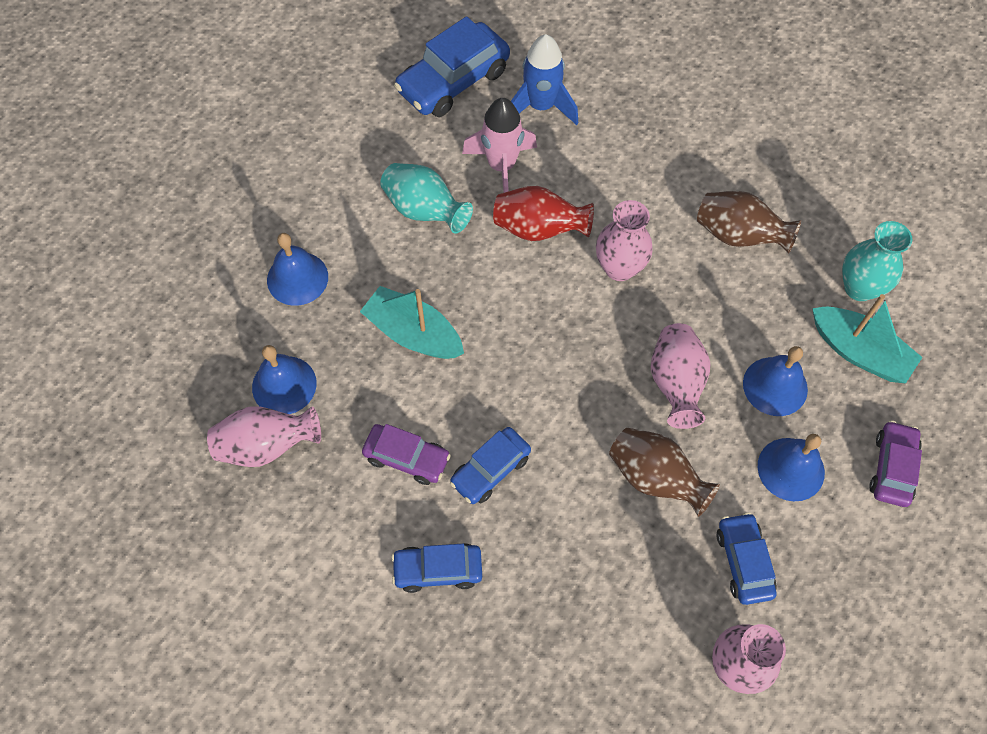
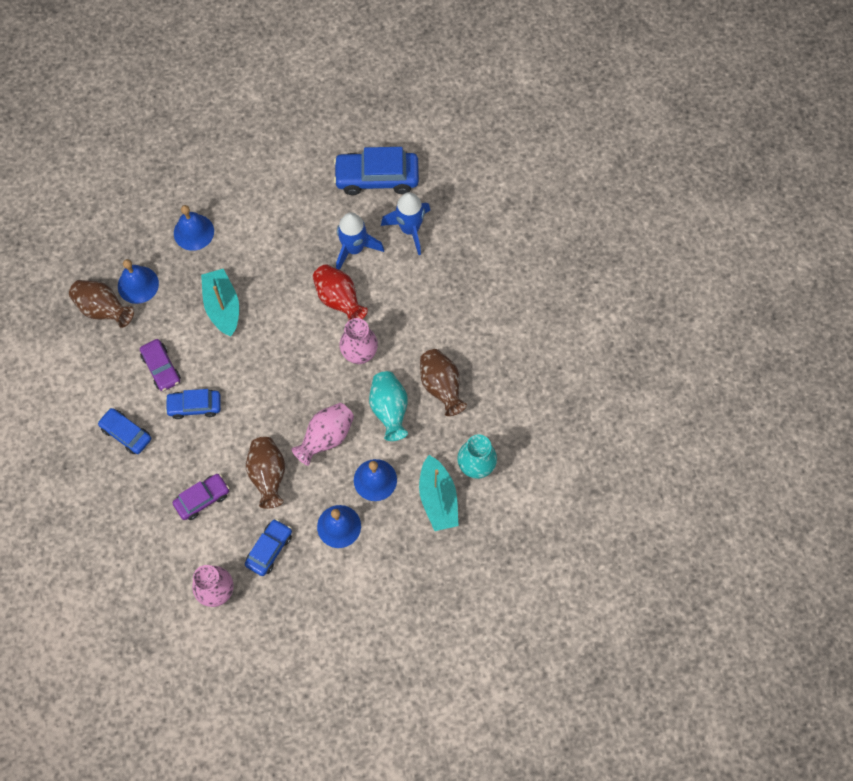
camera: 40 degrees right, 5 degrees up
(267, 446) = (103, 309): pink vase -> brown vase
(424, 210) = (290, 243): turquoise vase -> turquoise vase (389, 410)
(501, 166) = (354, 249): pink rocket -> blue rocket
(892, 468) = (390, 568): purple car -> purple car (202, 499)

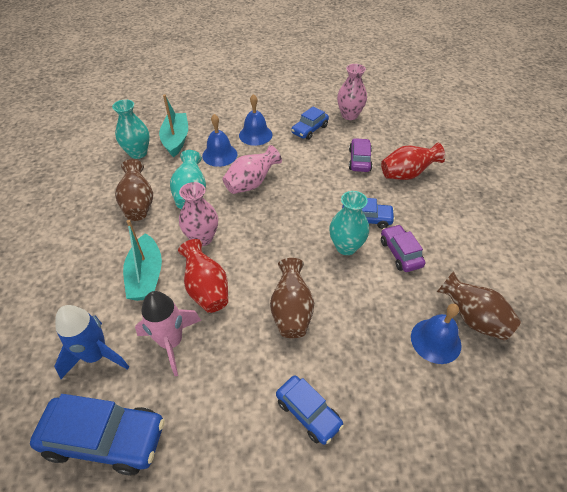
camera: 170 degrees left, 20 degrees down
(126, 433) = (429, 208): blue car -> blue car (308, 413)
(146, 483) = (407, 174): none -> red vase
(193, 232) = (369, 398): blue bell -> none
(202, 499) = (359, 160): purple car -> purple car turned 120 degrees clockwise
(215, 367) = (346, 247): none -> turquoise vase
(223, 307) = (335, 301): turquoise boat -> turquoise boat (146, 276)
(268, 475) = (304, 167): brown vase -> brown vase (291, 311)
(354, 249) = (171, 342): blue rocket -> pink rocket

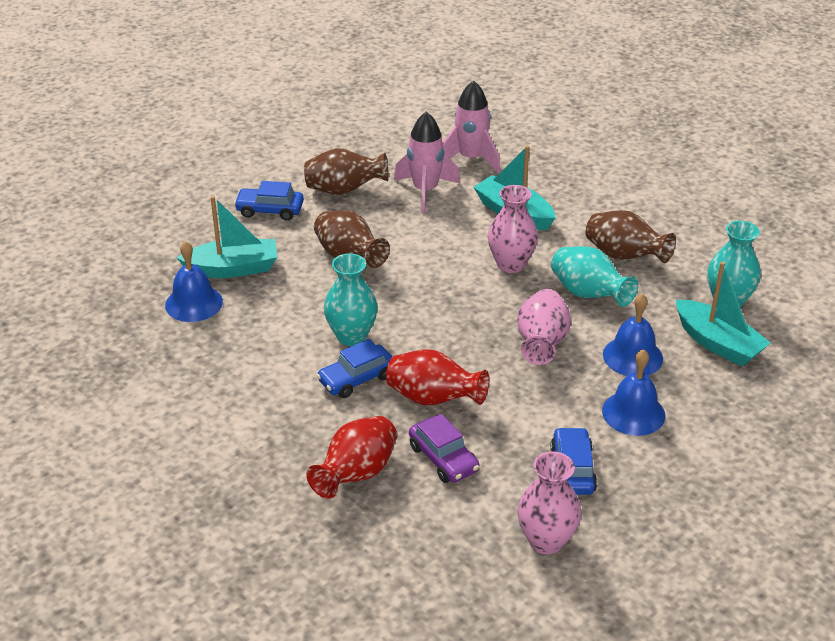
camera: 140 degrees right, 10 degrees down
(96, 355) = (470, 159): blue rocket -> pink rocket
(105, 438) = (399, 136): blue car -> none
(206, 289) = (446, 232): red vase -> red vase (433, 399)
(385, 358) = (233, 269): none -> turquoise boat
(400, 253) = (284, 362): purple car -> none
(472, 318) = (165, 339): brown vase -> brown vase (344, 190)

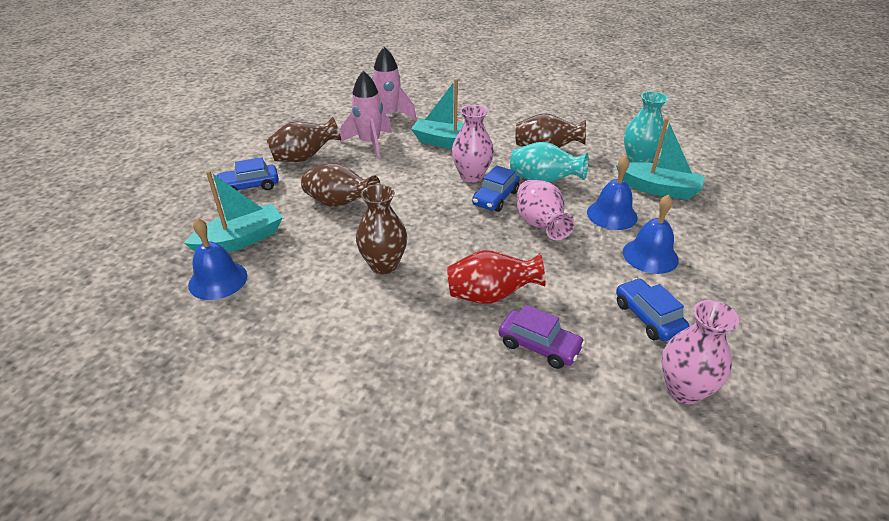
camera: 25 degrees left, 0 degrees up
(351, 336) = (384, 265): turquoise vase -> brown vase
(356, 379) = (413, 300): blue car -> blue car (495, 198)
(356, 474) = (474, 391): red vase -> none

